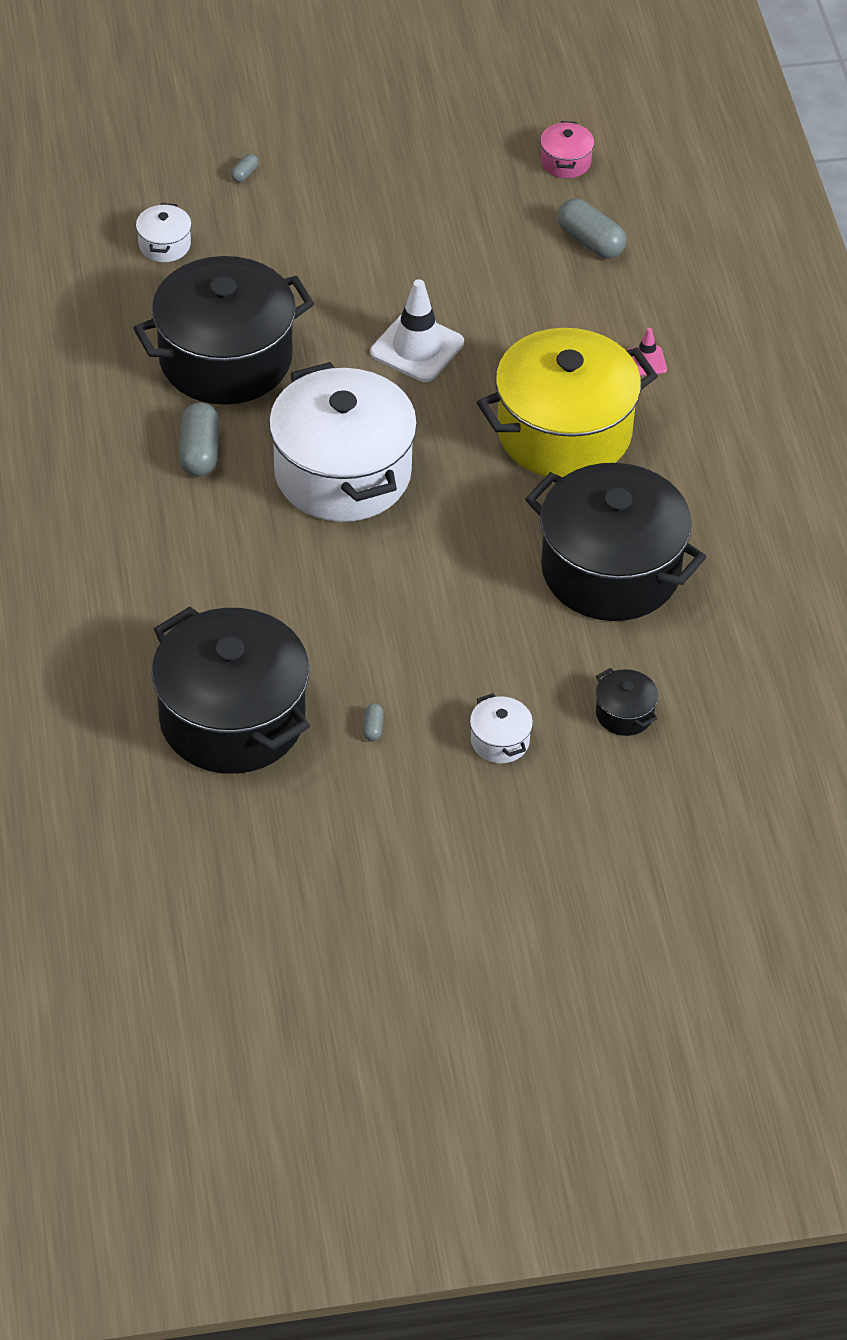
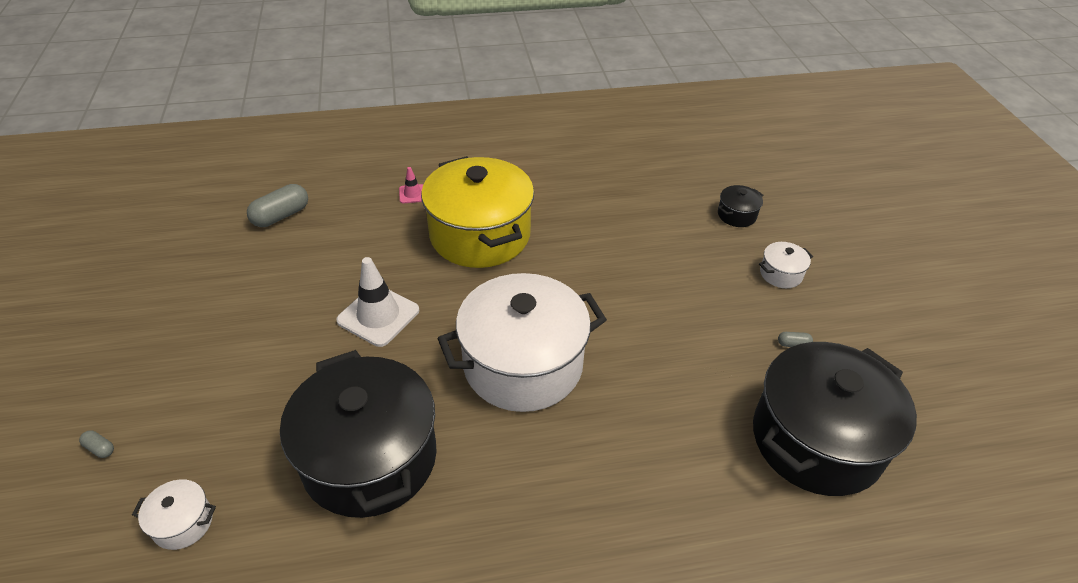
camera: 90 degrees left, 5 degrees down
(199, 452) = (496, 477): grey capsule -> none
(565, 162) = (186, 226): pink pot -> none
(610, 570) = (611, 217): black pot -> none

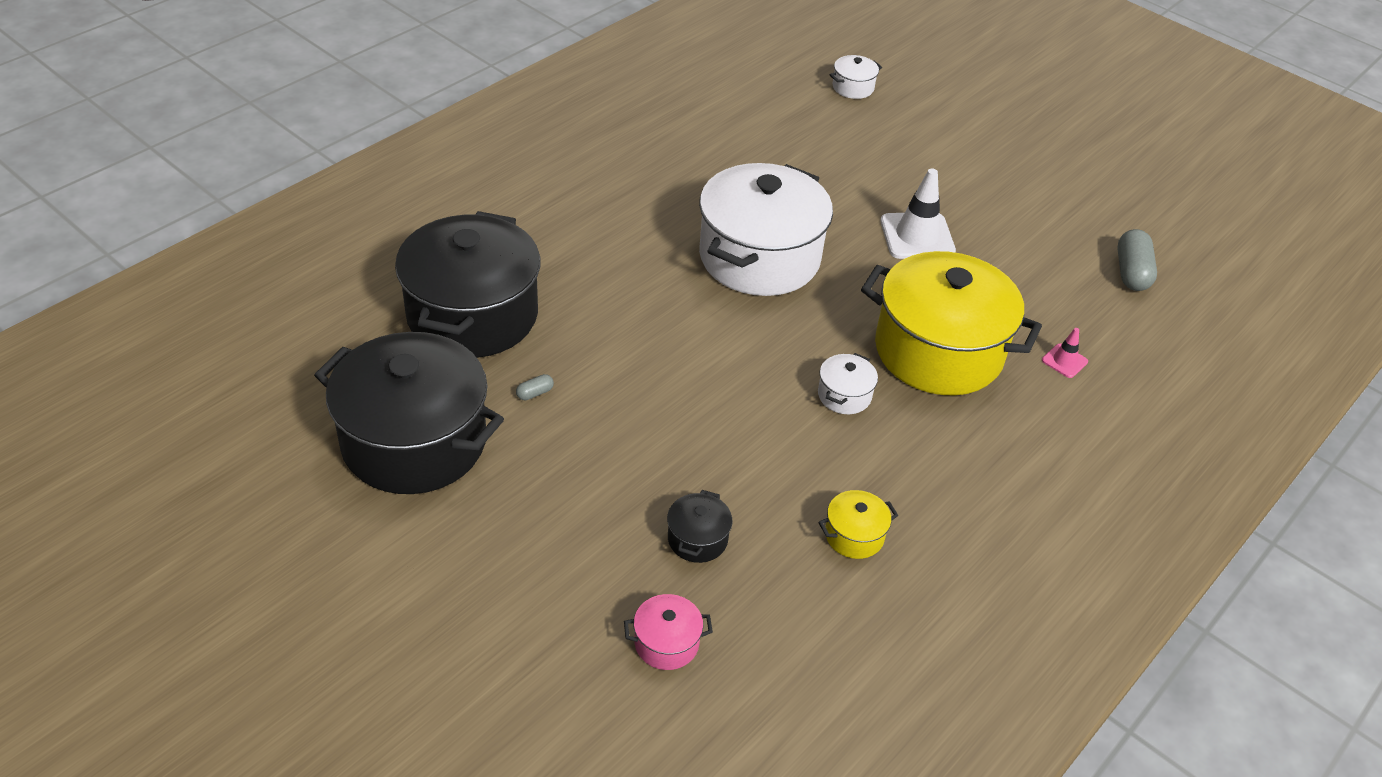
camera: 140 degrees right, 0 degrees up
(100, 448) = (956, 91): grey capsule -> none
(370, 458) = (792, 156): black pot -> black pot (414, 442)
(645, 179) = (854, 536): none -> yellow pot
(781, 274) = (592, 474): white pot -> white pot (844, 395)
(787, 184) = (666, 643): none -> pink pot

